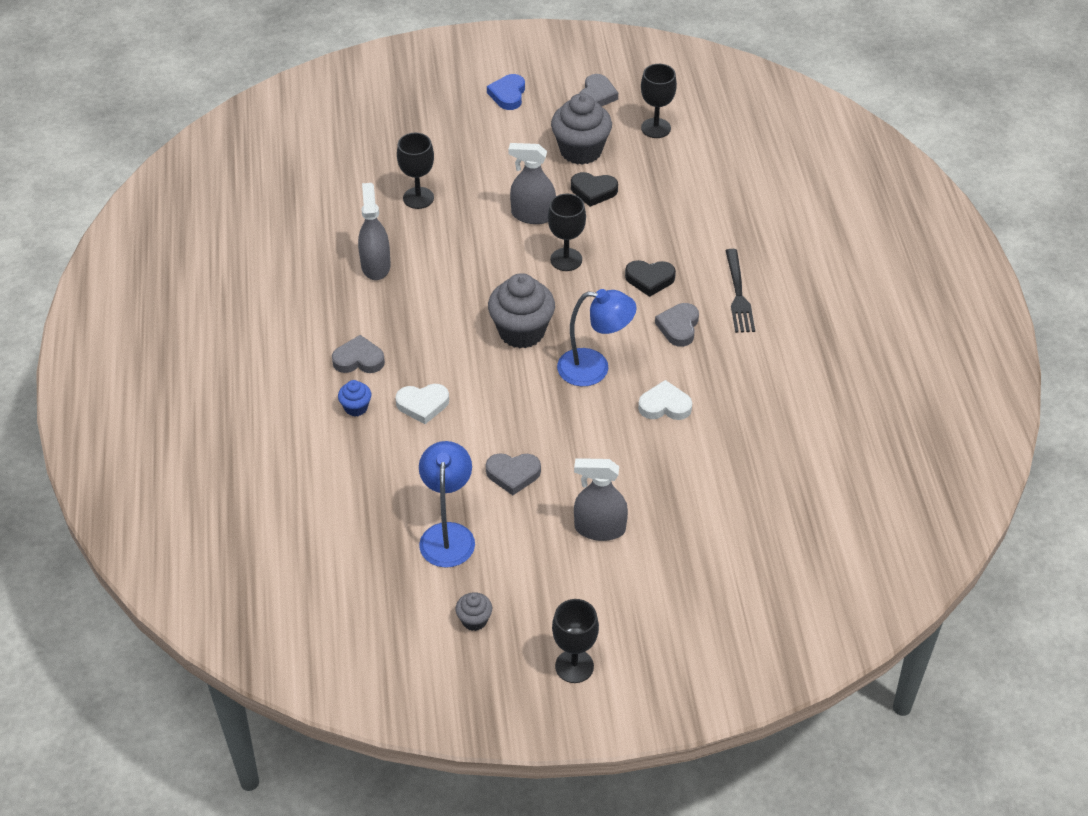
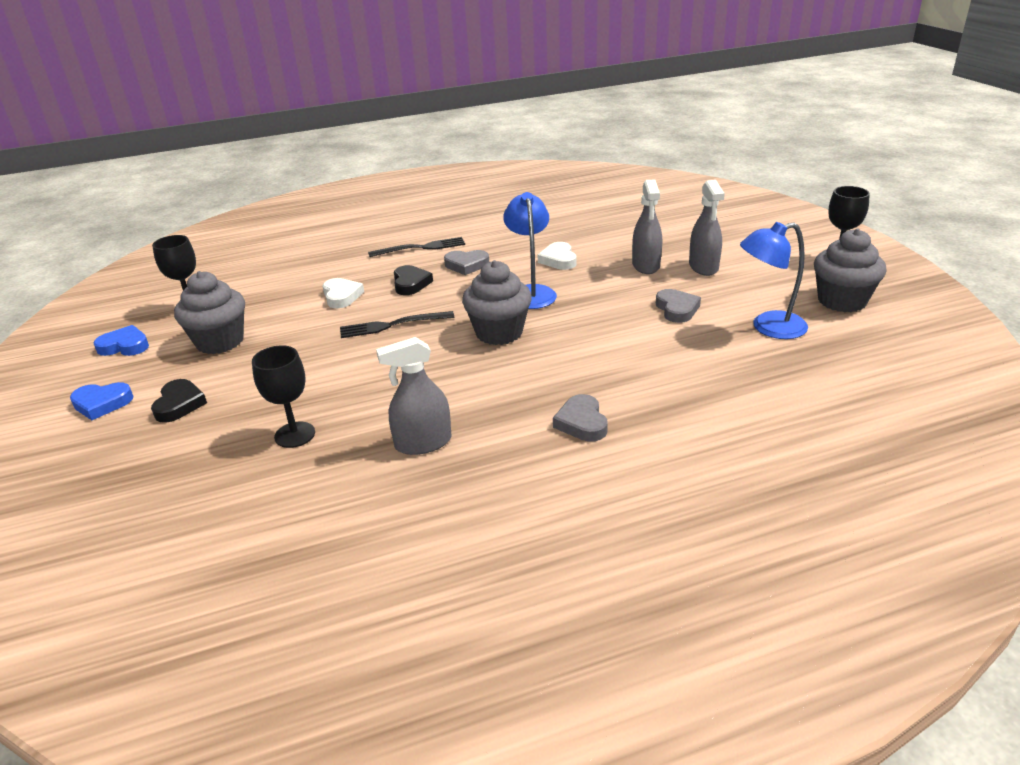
camera: 100 degrees left, 15 degrees down
(356, 408) = (653, 409): blue cupcake -> none
(423, 405) = (624, 369): white heart -> white heart (341, 296)
(474, 620) = (842, 301): grey cupcake -> grey cupcake, size x2.07
(533, 215) = (325, 353): grey spray bottle -> grey spray bottle (646, 265)
(566, 259) = (391, 325): black goblet -> black fork
(593, 191) = (287, 326): black heart -> black heart (179, 404)
(597, 95) = (124, 346): grey heart -> blue heart

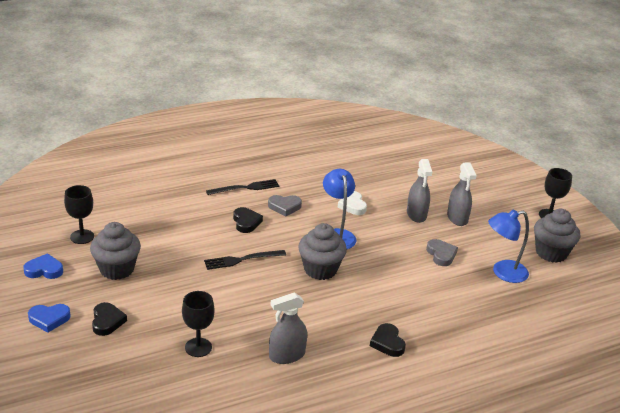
camera: 10 degrees left, 0 degrees up
(341, 296) = (196, 231): white heart -> none
(582, 422) = (387, 343): grey heart -> black heart

